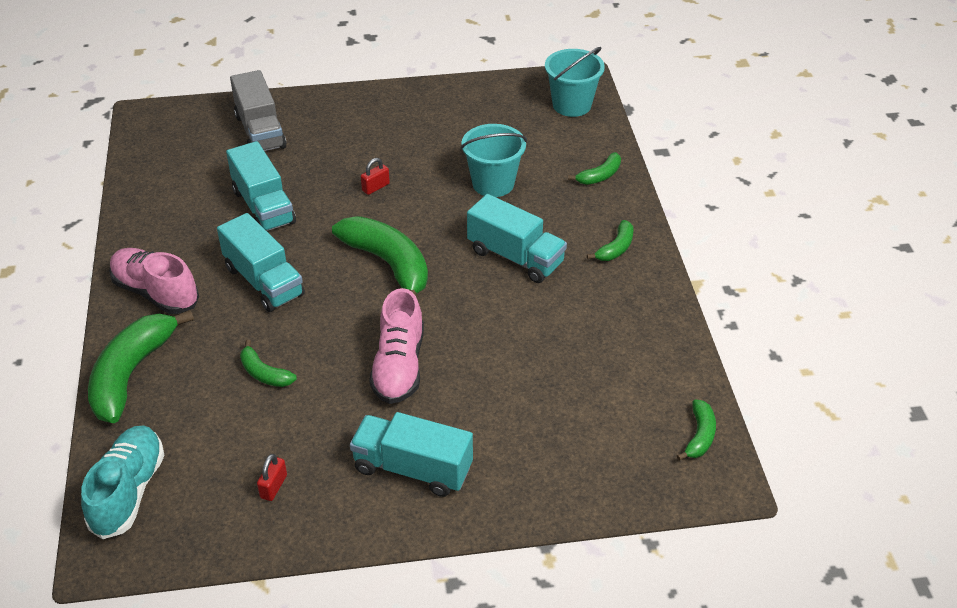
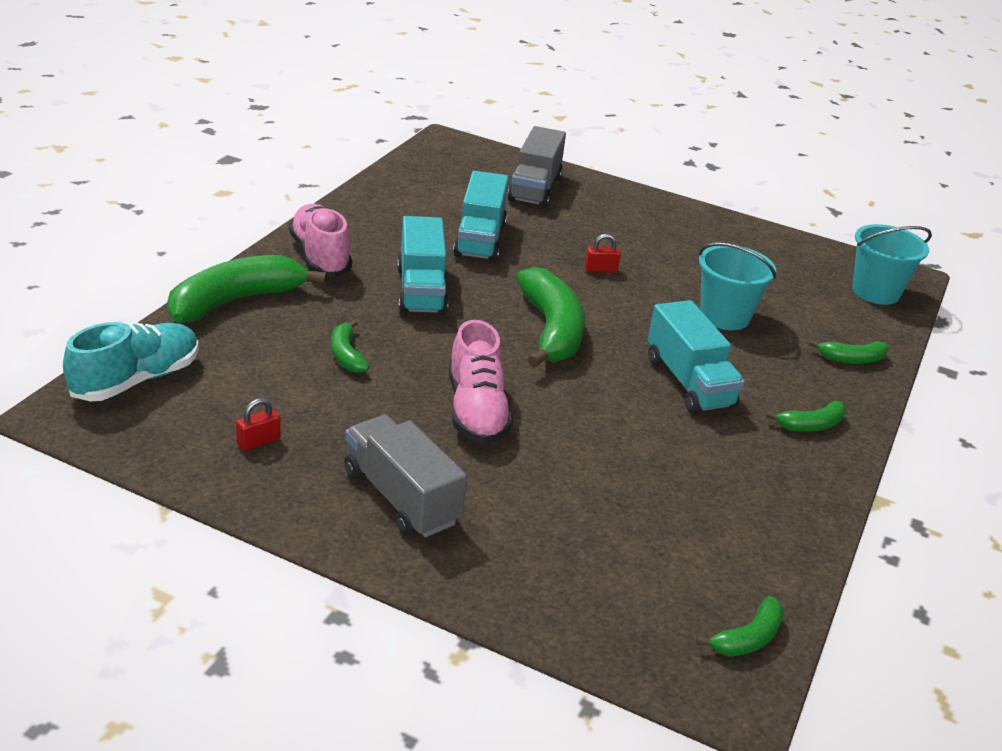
camera: 30 degrees right, 10 degrees down
(399, 366) = (476, 411): pink shoe -> pink shoe turned 45 degrees counterclockwise
(412, 468) = (401, 497): turquoise truck -> grey truck

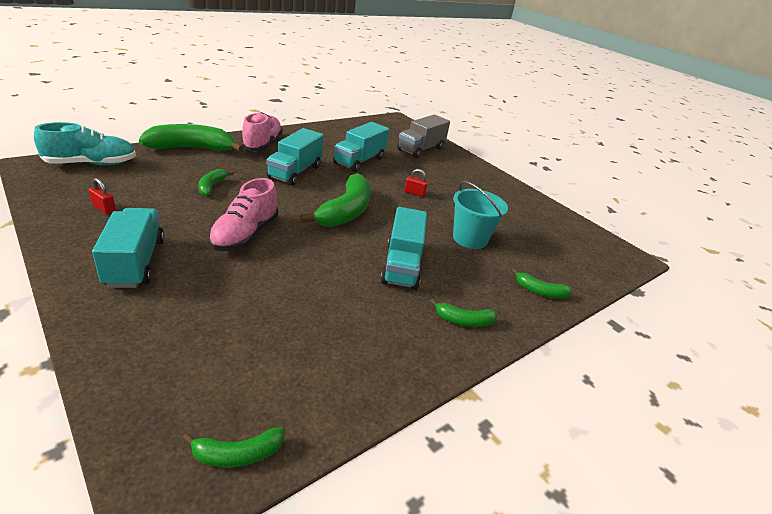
camera: 25 degrees right, 0 degrees up
(258, 441) = (104, 208): red padlock -> red padlock turned 45 degrees clockwise
(401, 497) = (135, 262): grey truck -> turquoise truck
(875, 292) = (598, 259): turquoise bucket -> none

